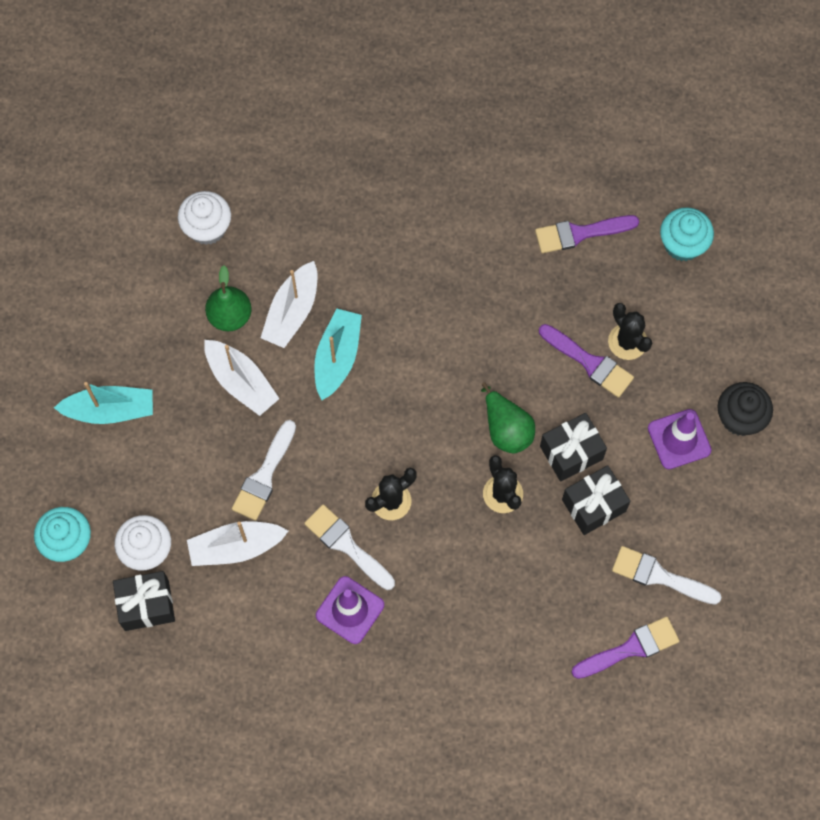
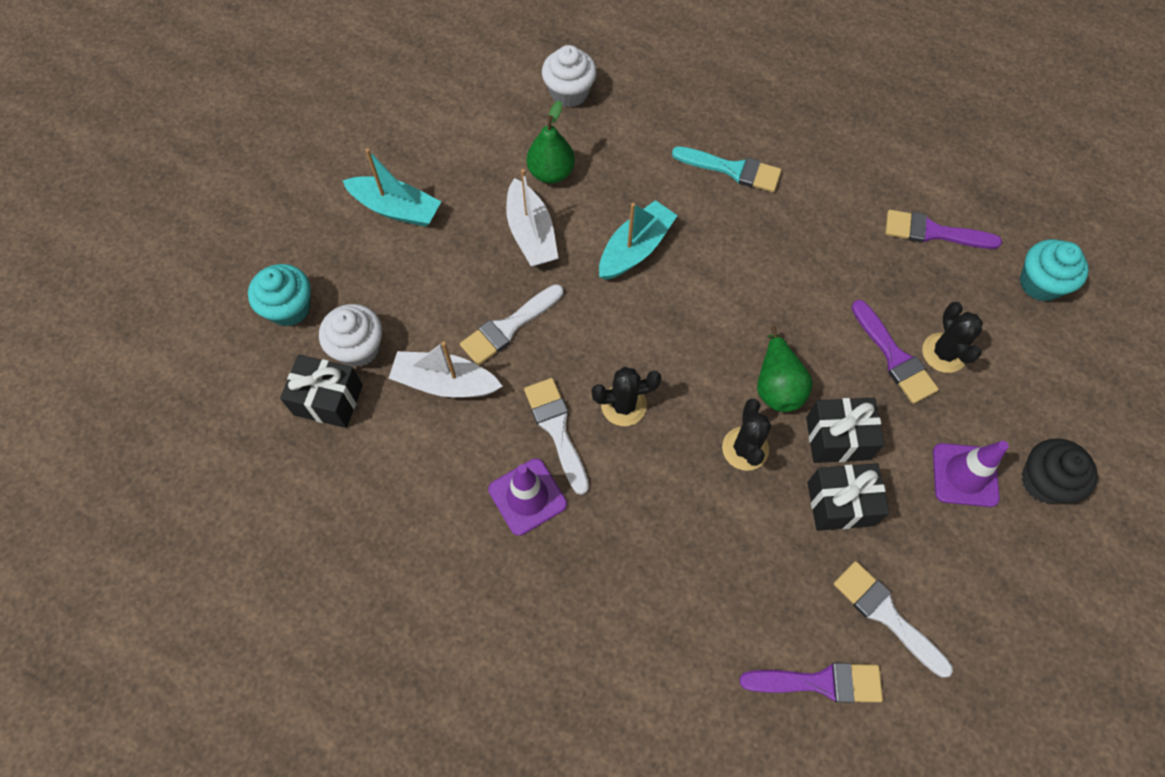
camera: 25 degrees right, 5 degrees down
(292, 312) = (612, 192): white boat -> none
(387, 245) = (732, 170): none -> turquoise brush

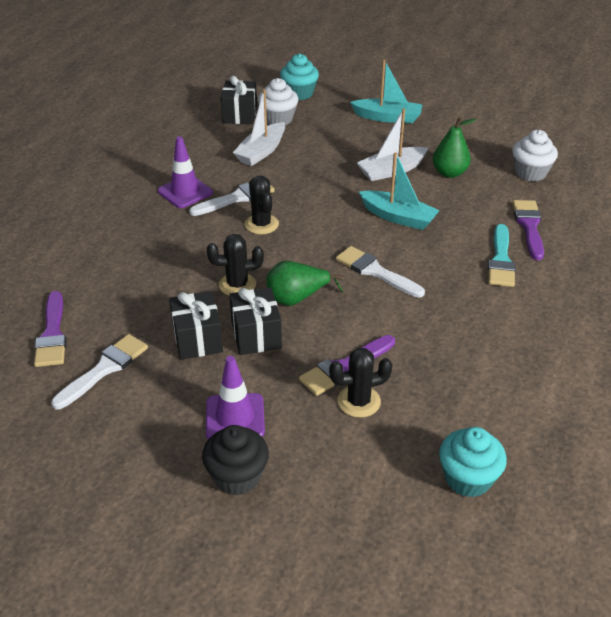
camera: 80 degrees right, 25 degrees down
(396, 208) = (388, 117): turquoise boat -> turquoise boat turned 90 degrees counterclockwise
(445, 383) = (261, 152): white boat -> white boat turned 150 degrees counterclockwise
(508, 327) = (310, 170): white brush -> white brush (375, 271)
(933, 232) = (495, 392): purple brush -> purple brush (529, 226)

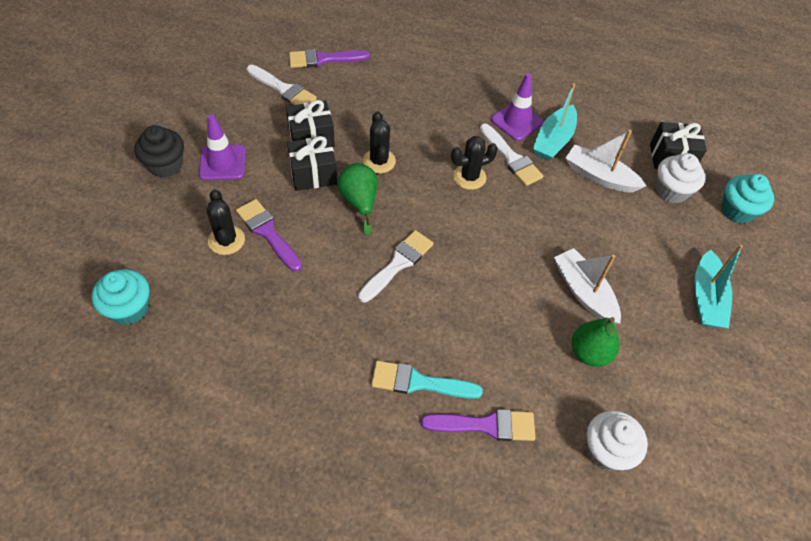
camera: 85 degrees right, 15 degrees up
(398, 217) = (492, 291): turquoise boat -> turquoise boat (553, 140)

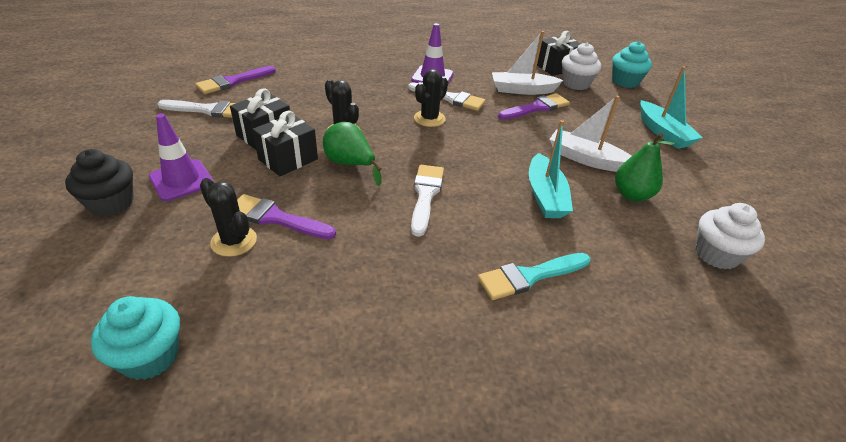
camera: 30 degrees left, 15 degrees down
(486, 425) = (616, 282): purple brush -> purple brush (536, 108)
(553, 140) = (470, 80): turquoise boat -> turquoise boat (545, 196)

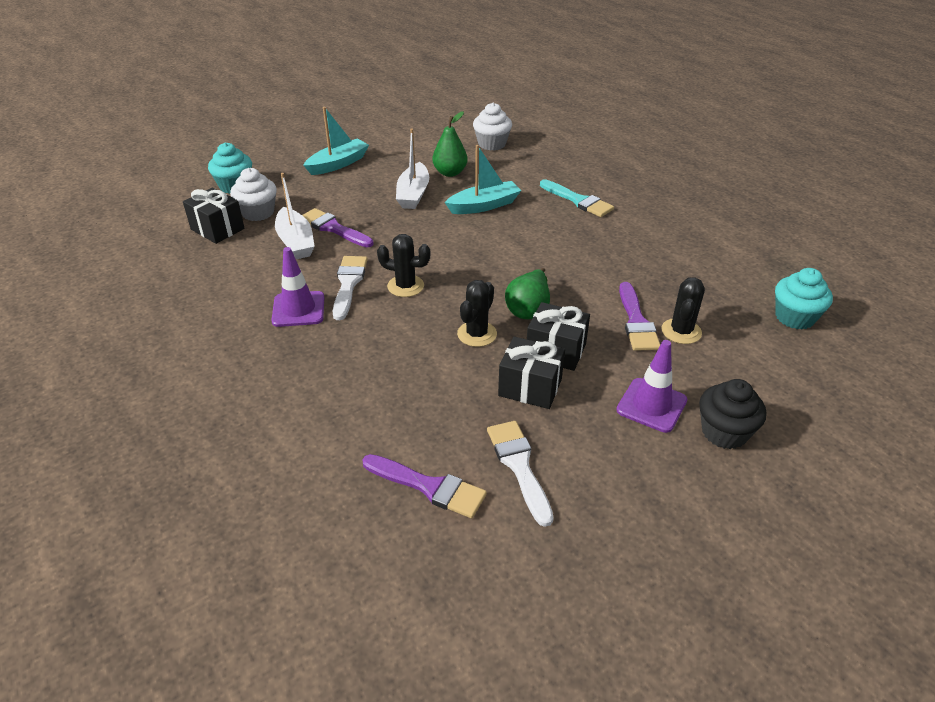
camera: 110 degrees left, 0 degrees up
(425, 195) = (534, 257): white brush -> none

